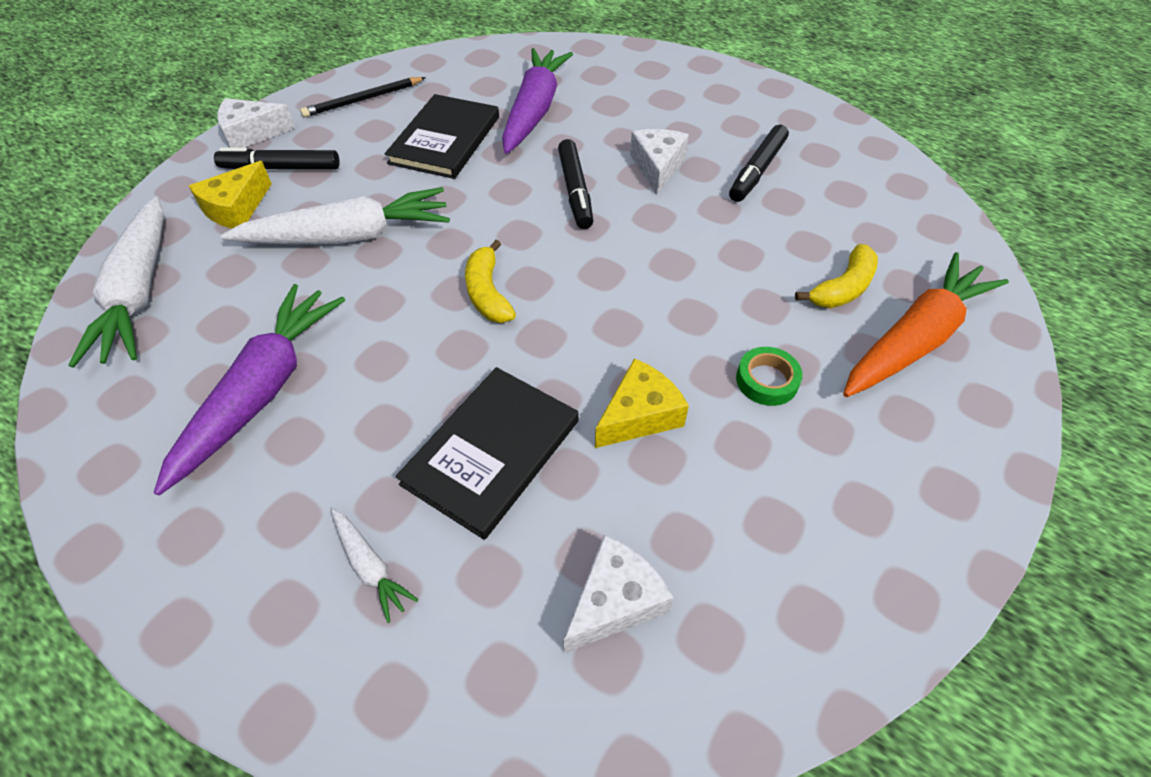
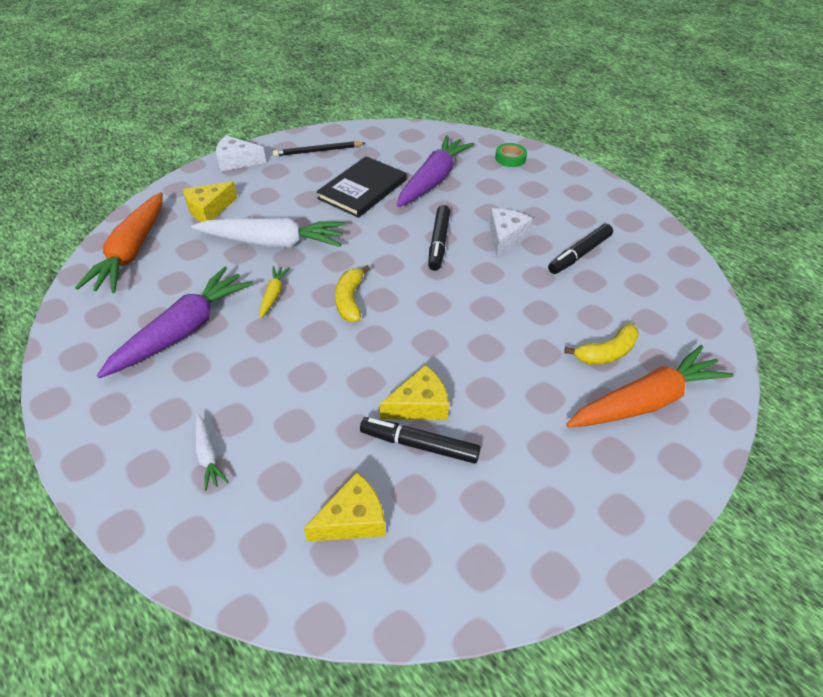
camera: 15 degrees right, 5 degrees down
(139, 293) = (131, 252): white carrot -> orange carrot
(280, 168) = (246, 188): black marker -> black marker (419, 445)
(377, 309) = (273, 295): none -> yellow carrot
(492, 452) = (311, 404): black book -> none
(614, 601) = (352, 519): white cheese -> yellow cheese
(767, 380) = (520, 403): green tape -> green tape (510, 158)

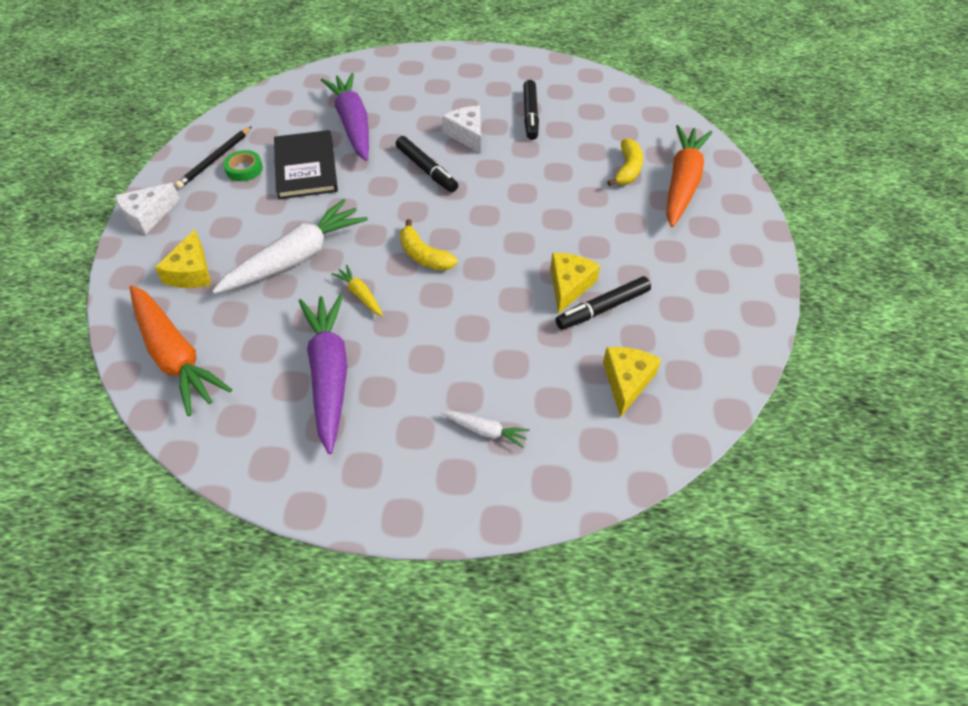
camera: 45 degrees left, 5 degrees up
(510, 158) = (387, 71): green tape -> green tape (244, 169)

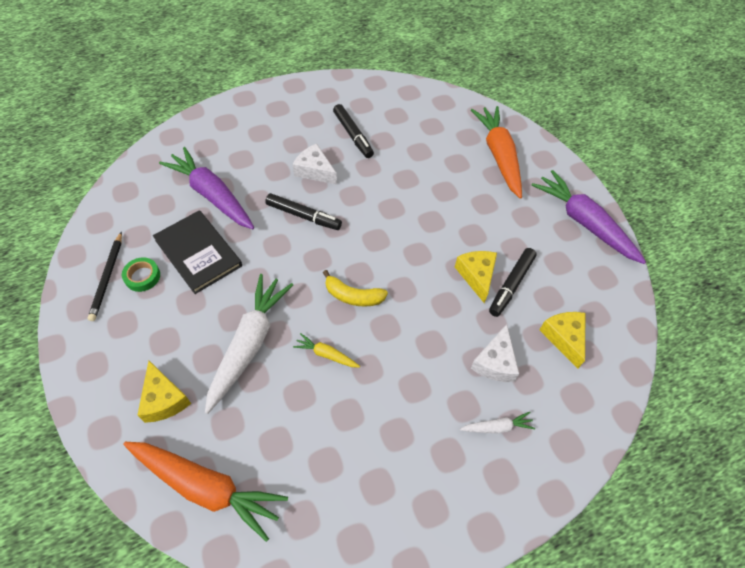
camera: 30 degrees left, 5 degrees up
(148, 215) = (81, 361): white cheese -> white cheese (495, 362)
(329, 374) = (349, 438): purple carrot -> purple carrot (584, 222)
(627, 169) = (454, 158): yellow banana -> none

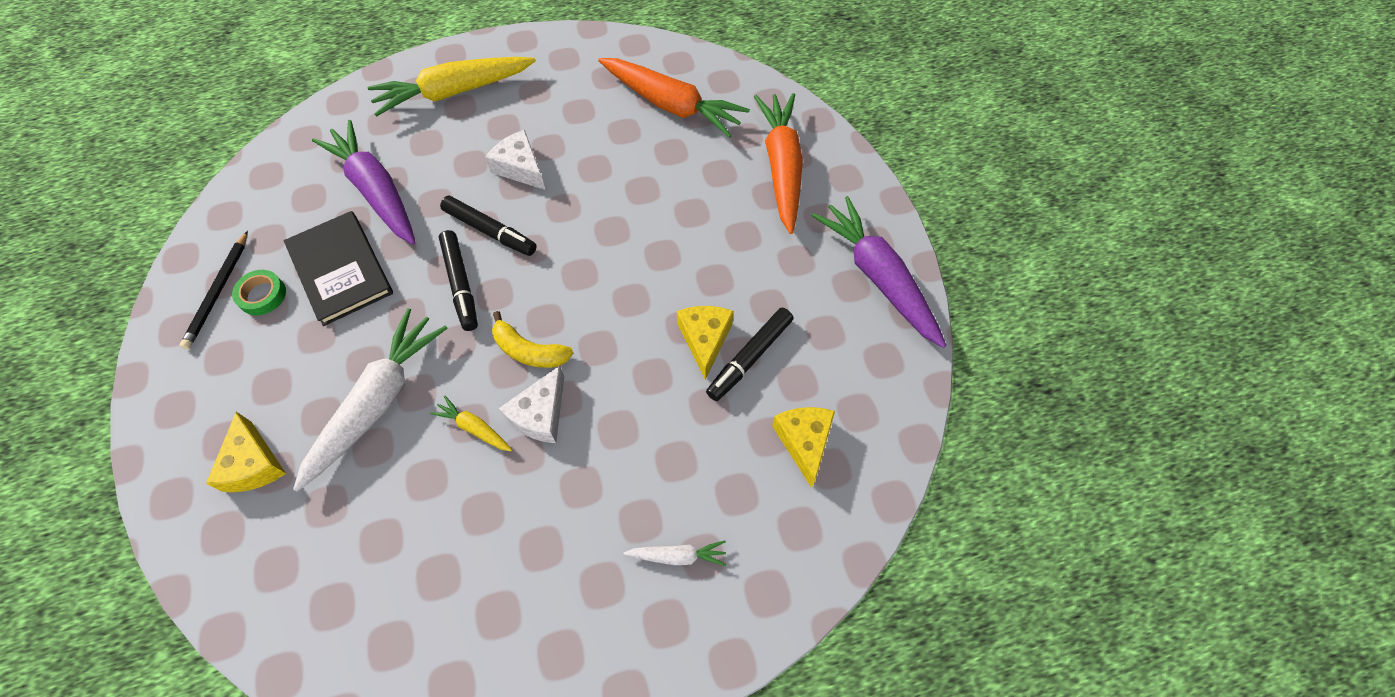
camera: 10 degrees right, 5 degrees up
(207, 487) = (281, 587): orange carrot -> orange carrot (672, 105)
(253, 123) = (453, 92): none -> yellow carrot
(353, 135) = (585, 120): black marker -> black marker (461, 284)
(495, 362) = (698, 465): white cheese -> white cheese (540, 414)

